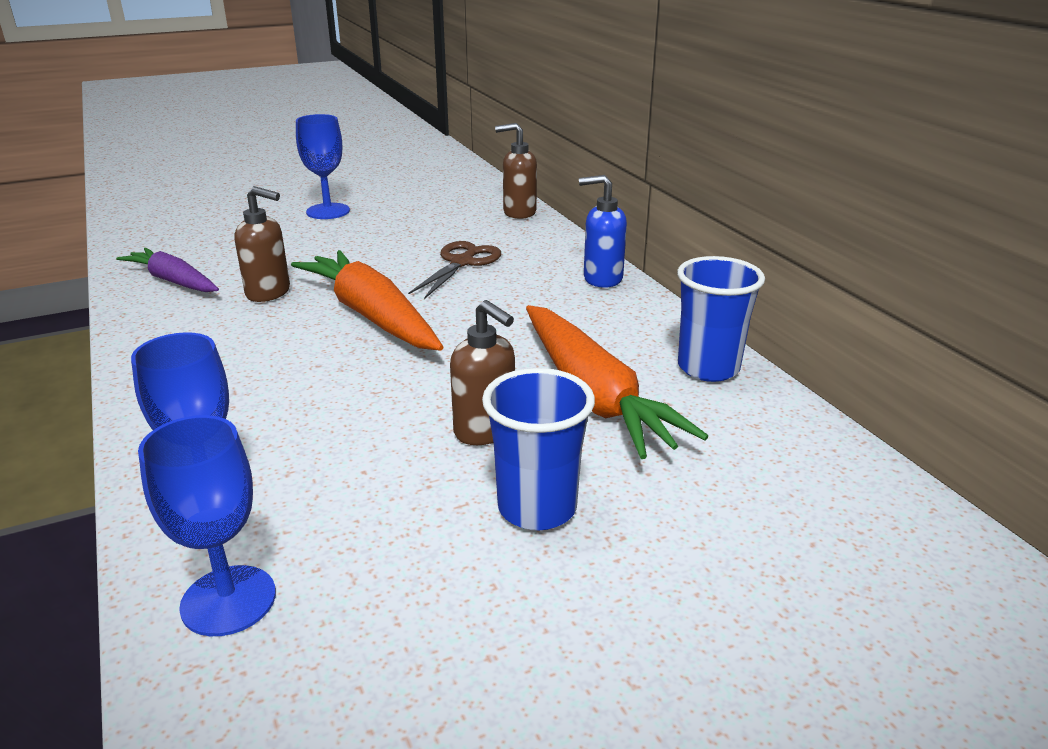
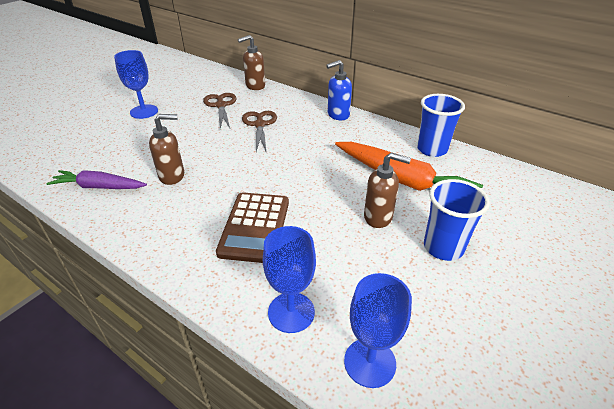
camera: 30 degrees left, 10 degrees up
(294, 383) = (255, 227): none -> brown calculator
(371, 315) = (248, 171): orange carrot -> none
(437, 226) = (221, 105): none -> brown scissors

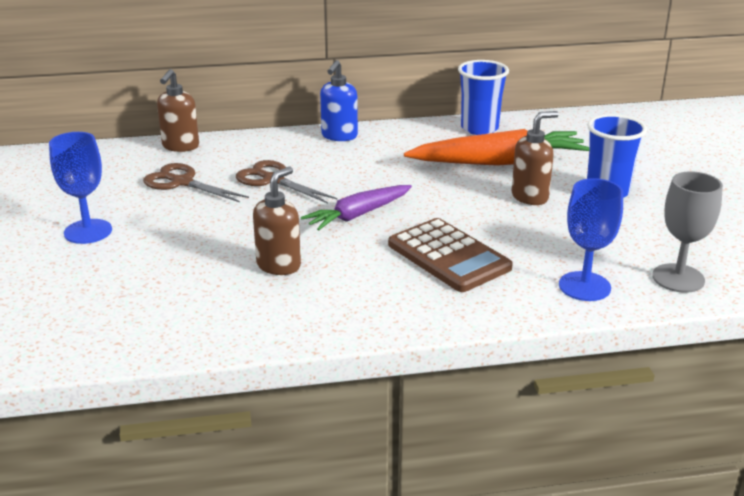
camera: 45 degrees left, 10 degrees down
(99, 187) = (215, 316): purple carrot -> purple carrot (358, 215)
(370, 362) = (678, 278): blue goblet -> grey goblet

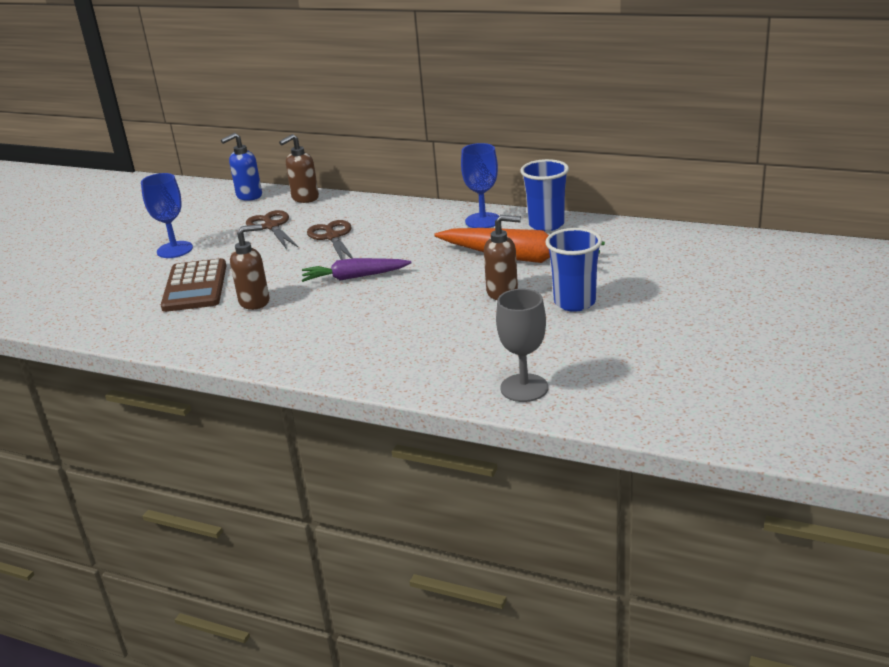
camera: 35 degrees right, 0 degrees up
(339, 136) = (425, 211): blue soap dispenser -> blue soap dispenser (249, 196)
(449, 256) = (374, 324): brown calculator -> brown calculator (195, 286)
(584, 286) = (440, 373): blue goblet -> blue goblet (483, 221)

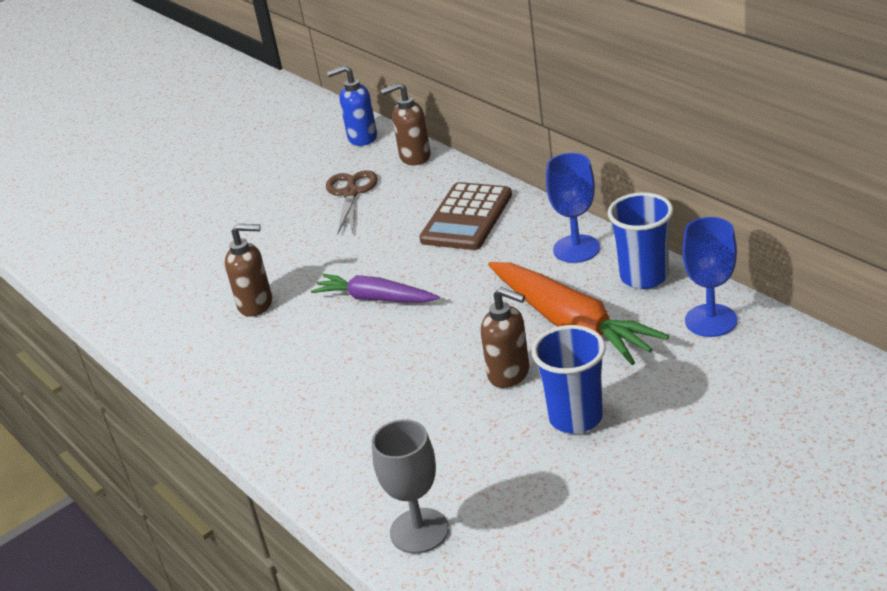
camera: 30 degrees right, 5 degrees up
(174, 250) = (237, 202): blue goblet -> blue goblet (711, 320)
(195, 286) = (218, 264): brown calculator -> brown calculator (467, 218)
(332, 237) = (398, 228): brown scissors -> none

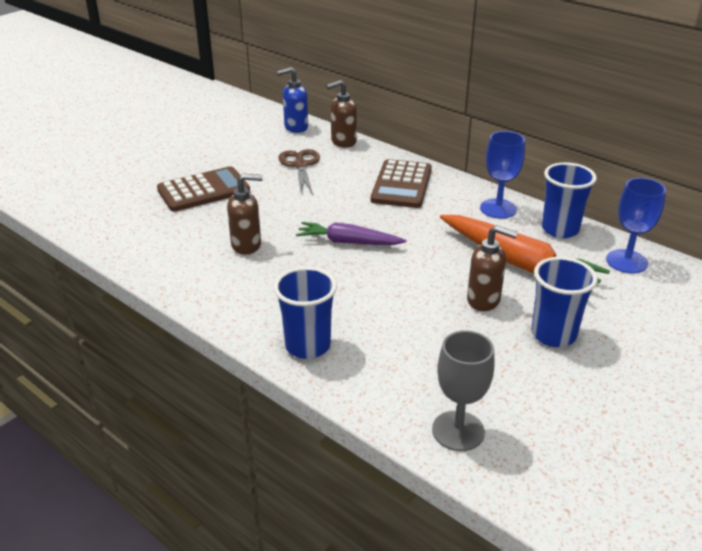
camera: 15 degrees left, 0 degrees up
(226, 232) = (203, 190): none -> brown calculator
(287, 430) = (307, 346): none -> blue cup

